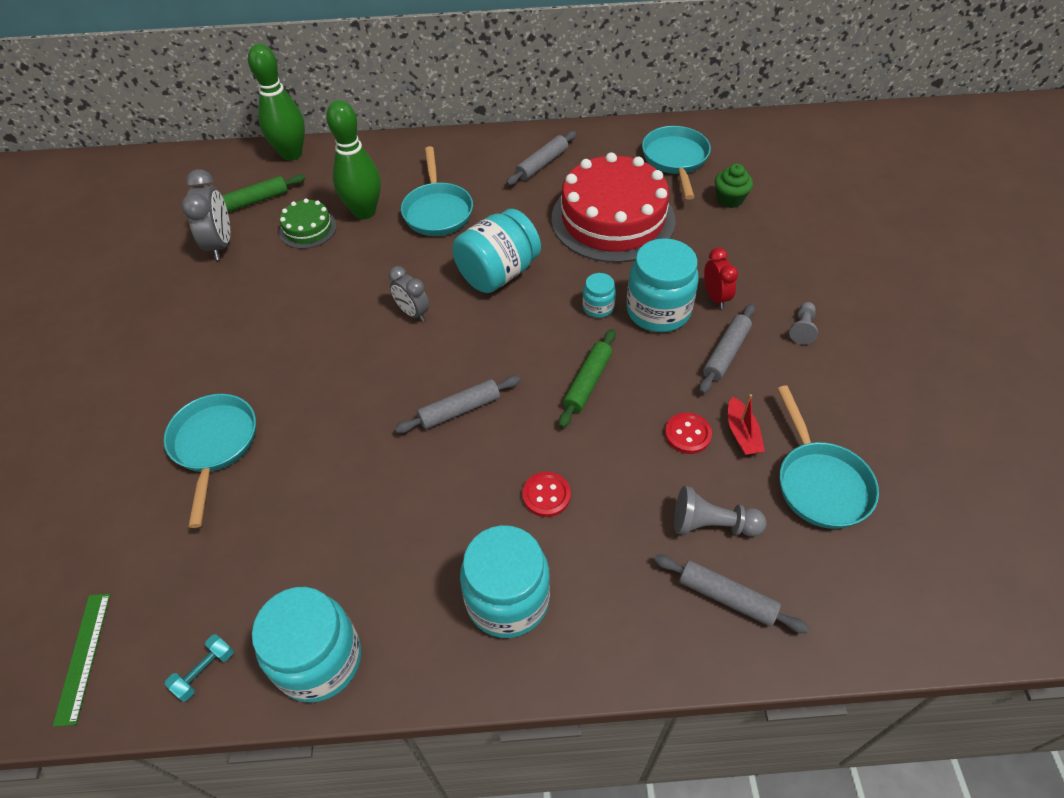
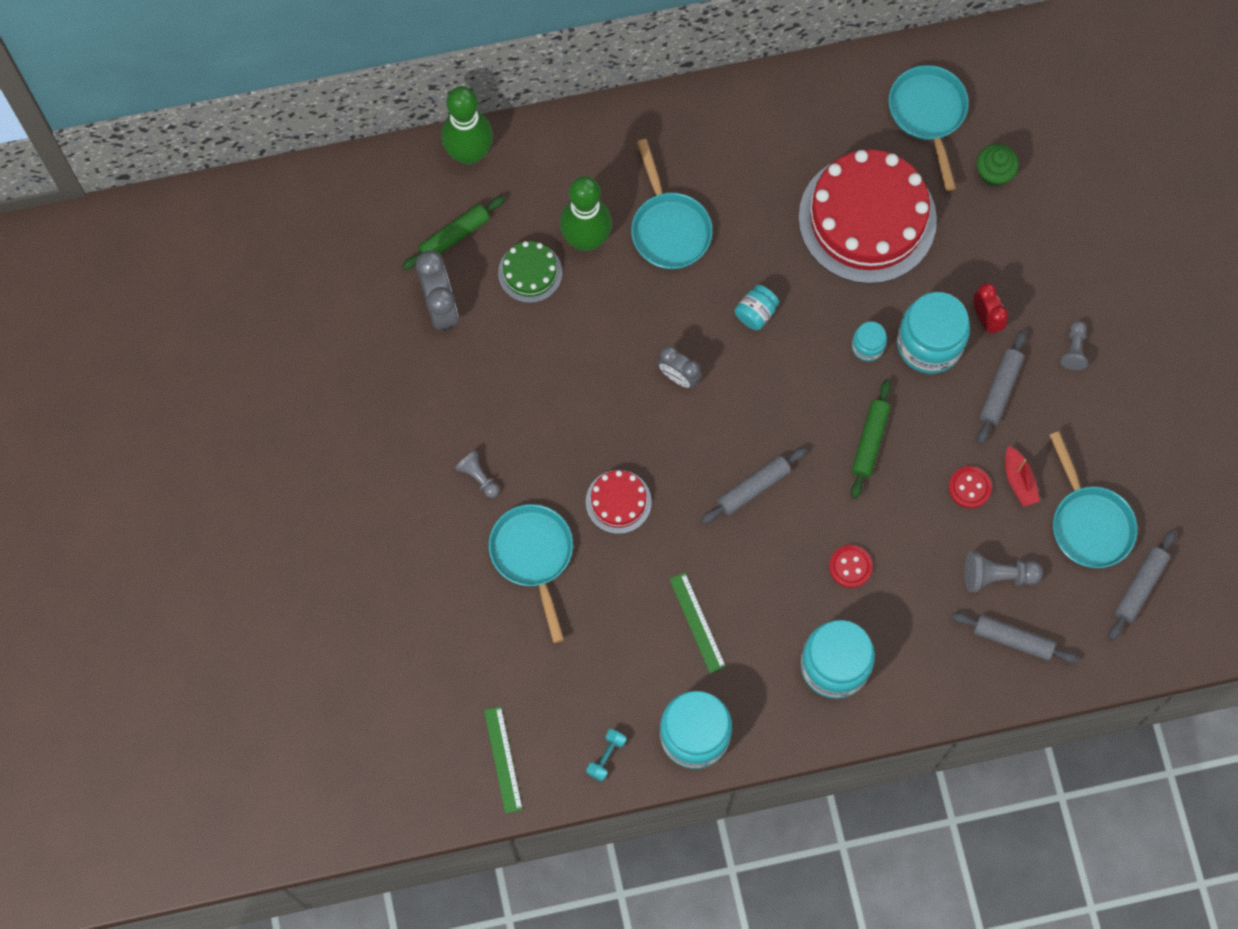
camera: 10 degrees left, 20 degrees up
(192, 371) = (478, 477): none -> grey pawn
(319, 407) = (618, 501): none -> red cake
(362, 531) = (697, 622): none -> green ruler
(498, 273) = (755, 313): turquoise jar -> turquoise jar, size x0.49
(542, 164) = (773, 138): grey rolling pin -> grey rolling pin (1140, 587)

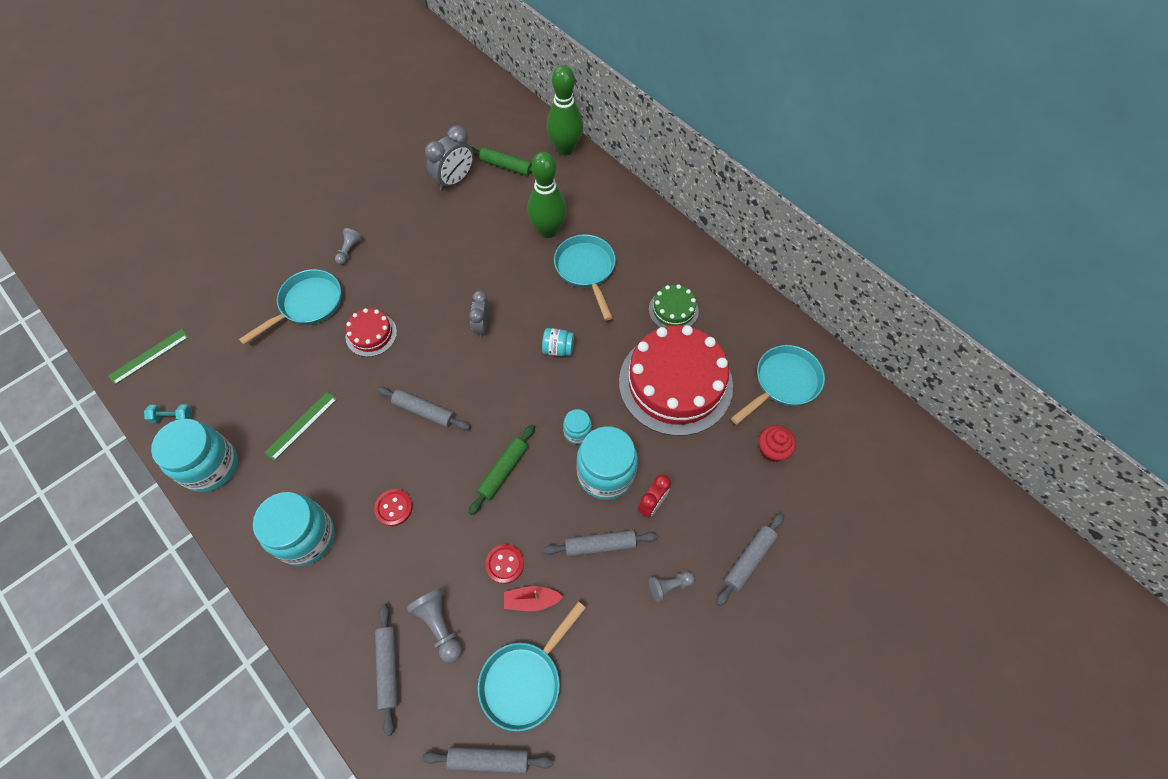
camera: 60 degrees right, 10 degrees down
(530, 272) = (506, 213): green cake -> green cake (673, 310)
(669, 228) = (586, 270): turquoise pan -> turquoise pan turned 120 degrees clockwise
(870, 441) = (503, 471): green rolling pin -> green rolling pin turned 45 degrees counterclockwise
(994, 173) = (772, 450): green cupcake -> red cupcake
(1019, 480) = (531, 600): red boat -> red boat turned 45 degrees clockwise
(1089, 264) = (749, 560): none -> grey rolling pin

